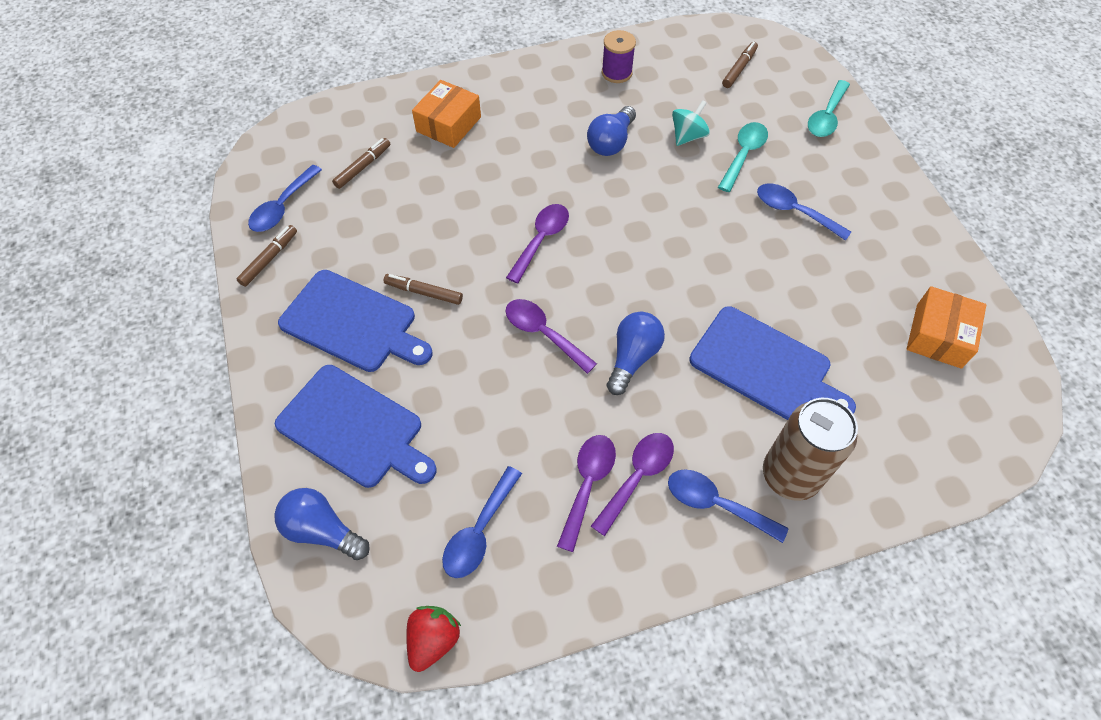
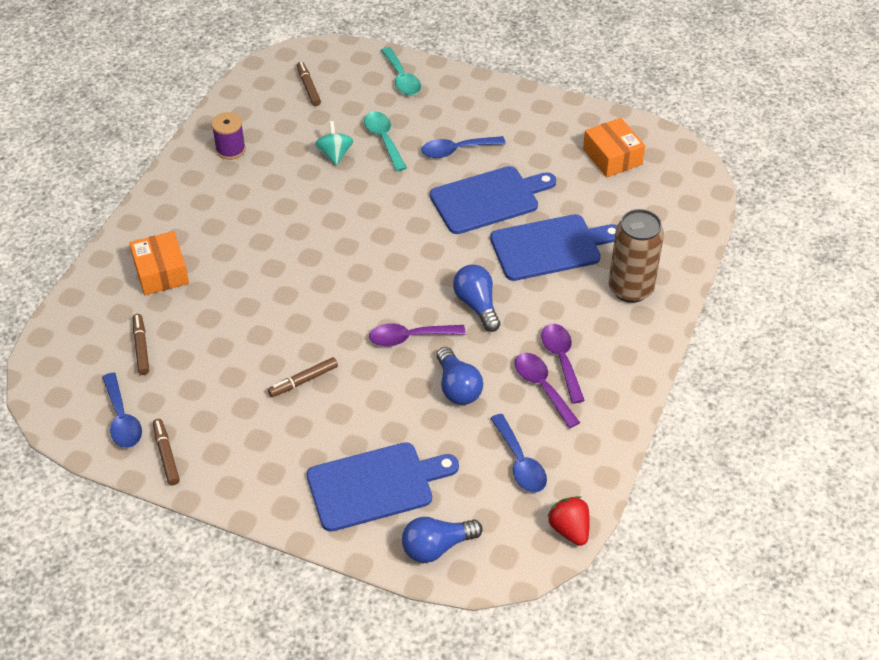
camera: 50 degrees left, 10 degrees down
(353, 323) = (285, 436): blue cutting board -> blue cutting board (488, 199)
(541, 240) = (332, 289): purple spoon -> none
(611, 142) = (291, 196): blue light bulb -> blue light bulb (457, 387)
(716, 504) = (615, 335): blue spoon -> none

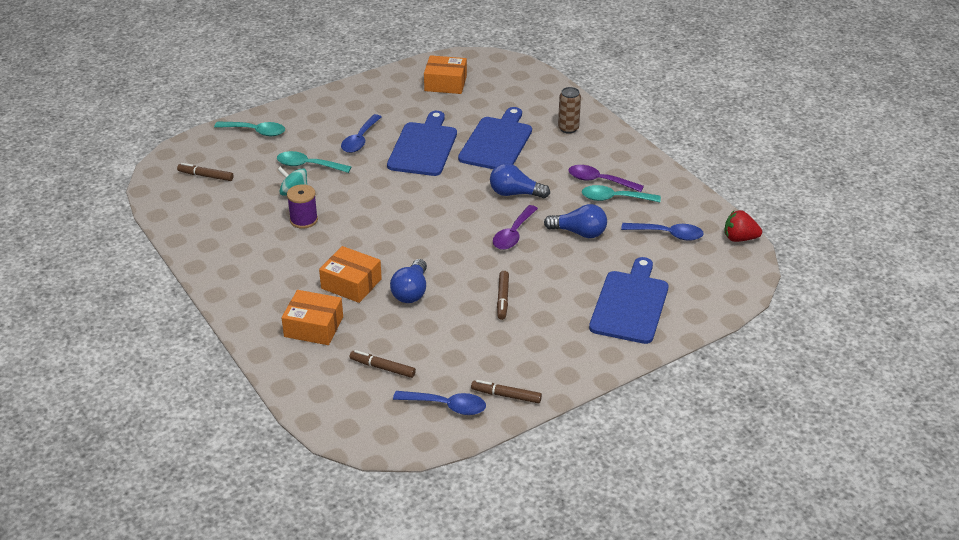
camera: 55 degrees left, 10 degrees down
(230, 149) = (223, 240): purple spool -> purple spool (304, 220)
(238, 263) = (351, 284): none -> orange box
(436, 547) = (706, 299): blue light bulb -> blue light bulb (411, 292)
(542, 387) = (614, 198): purple spoon -> turquoise spoon
(630, 289) = (568, 128): brown can -> brown can, size x0.59

